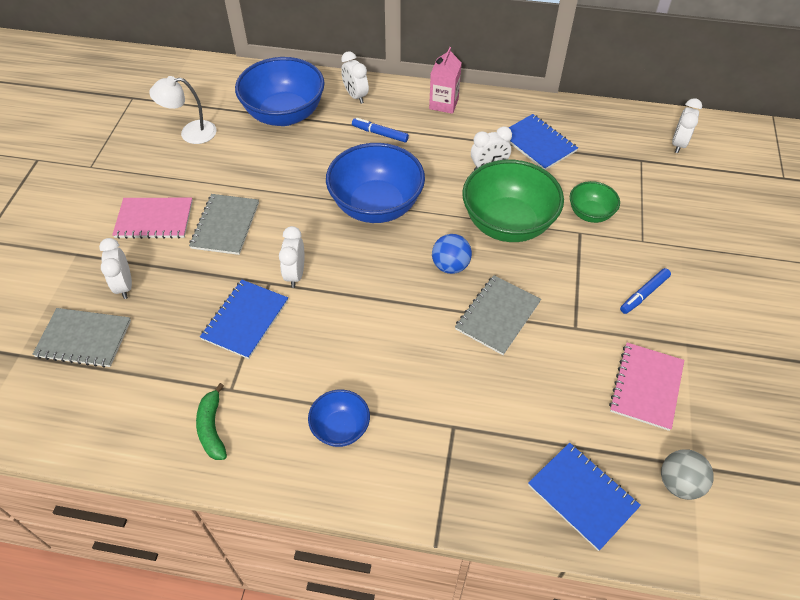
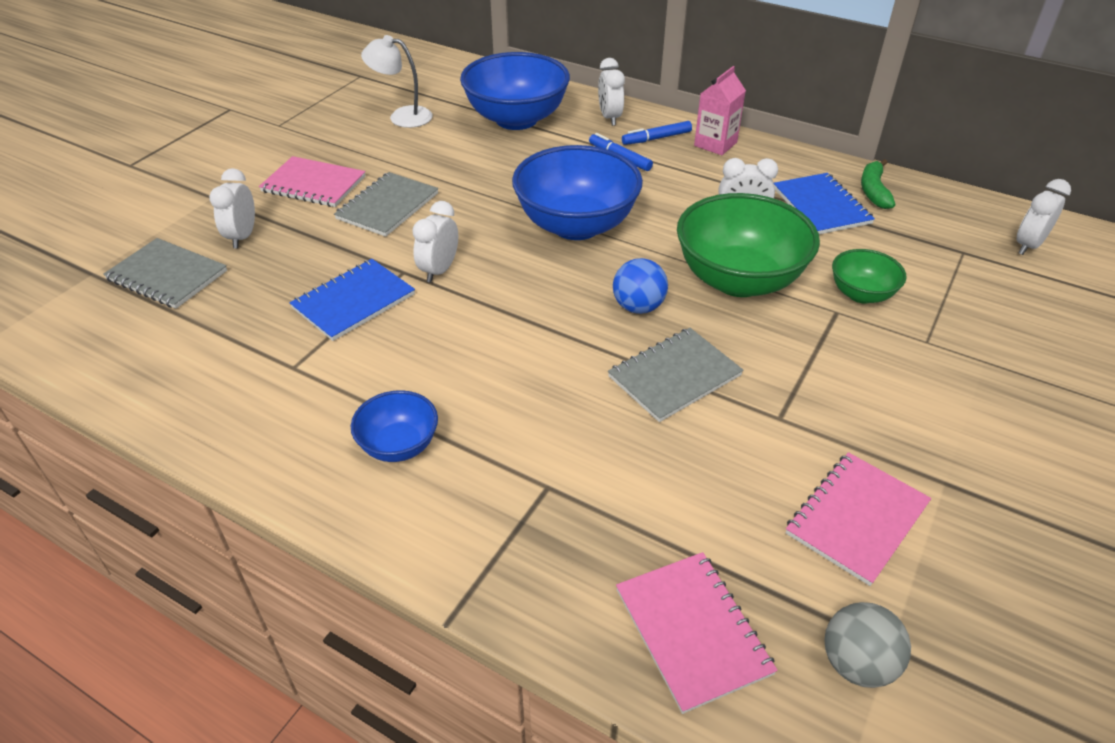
camera: 20 degrees right, 10 degrees down
(212, 428) = (246, 401): green banana -> green banana (873, 191)
(582, 496) = (692, 631): blue notebook -> pink notebook
(644, 294) = (902, 404): blue marker -> blue marker (656, 138)

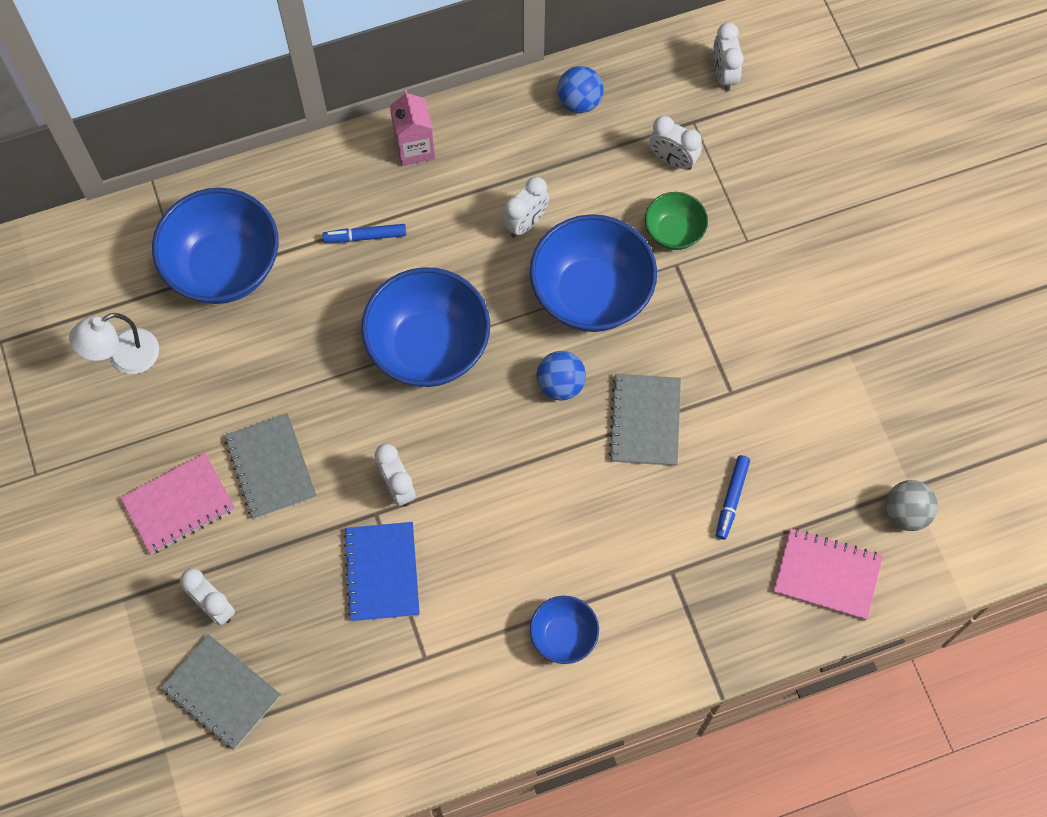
camera: 50 degrees left, 25 degrees up
(167, 275) = (221, 692): grey notebook -> grey notebook turned 60 degrees clockwise
(609, 118) = (295, 191): white clock -> white clock (672, 160)
(656, 138) = (363, 184): blue marker -> blue marker (731, 499)
(738, 280) = (591, 294): green bowl -> blue bowl
(821, 206) = (563, 155): blue notebook -> none
(856, 518) = (831, 425): pink notebook -> none
(873, 191) = (579, 101): green banana -> blue ball

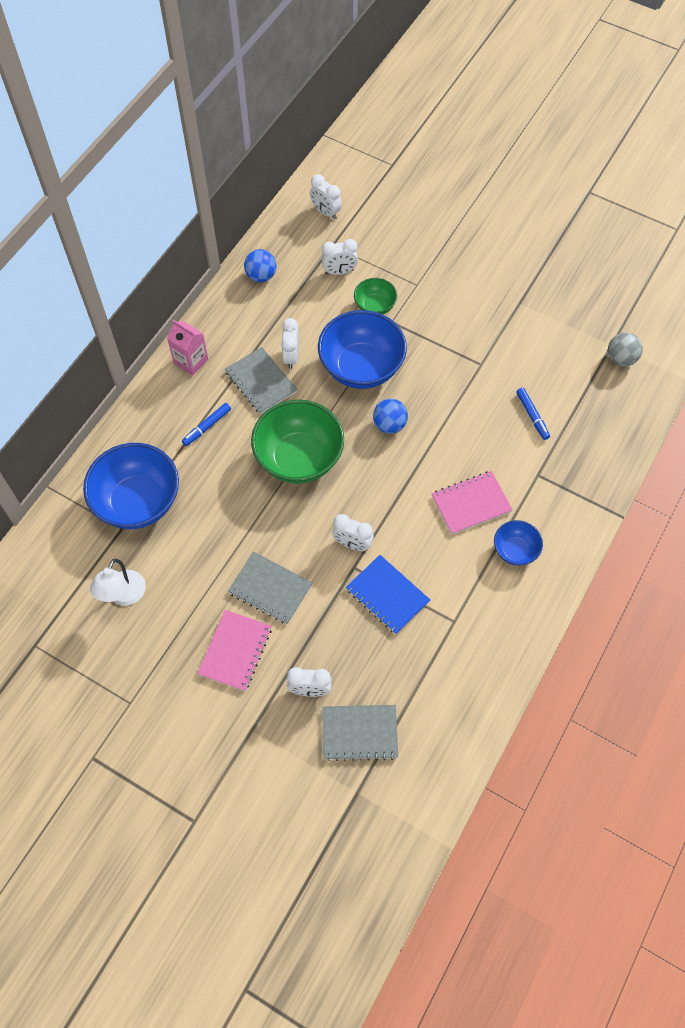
camera: 40 degrees left, 5 degrees down
(428, 347) = (299, 458): blue bowl -> green bowl
(645, 421) = (451, 410): grey notebook -> grey notebook (261, 382)
(827, 574) = (613, 417): pink notebook -> pink notebook (471, 503)

